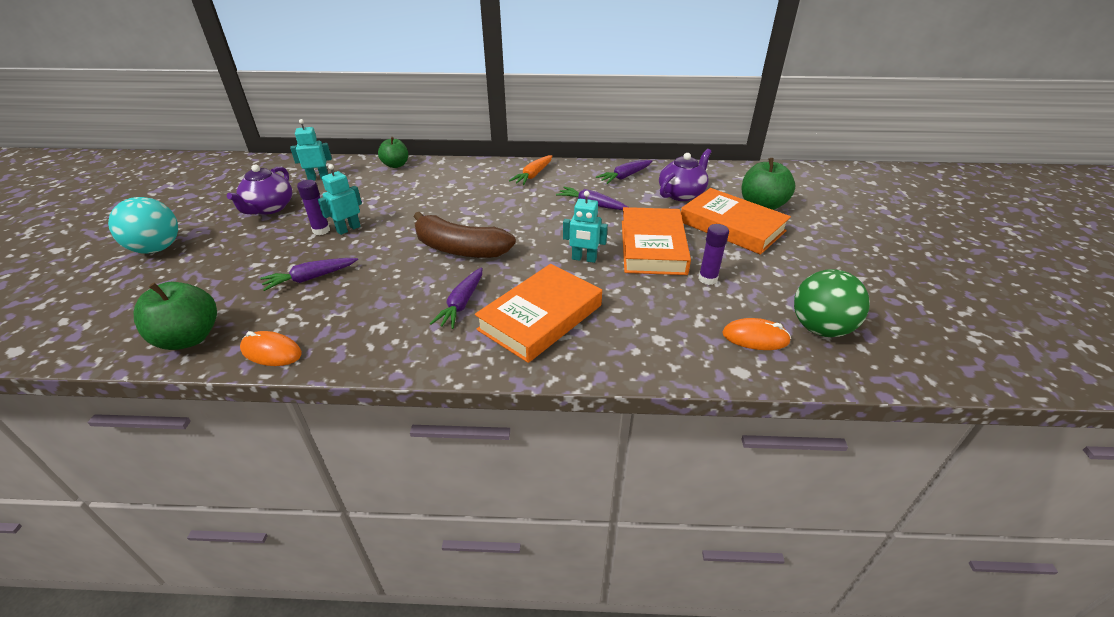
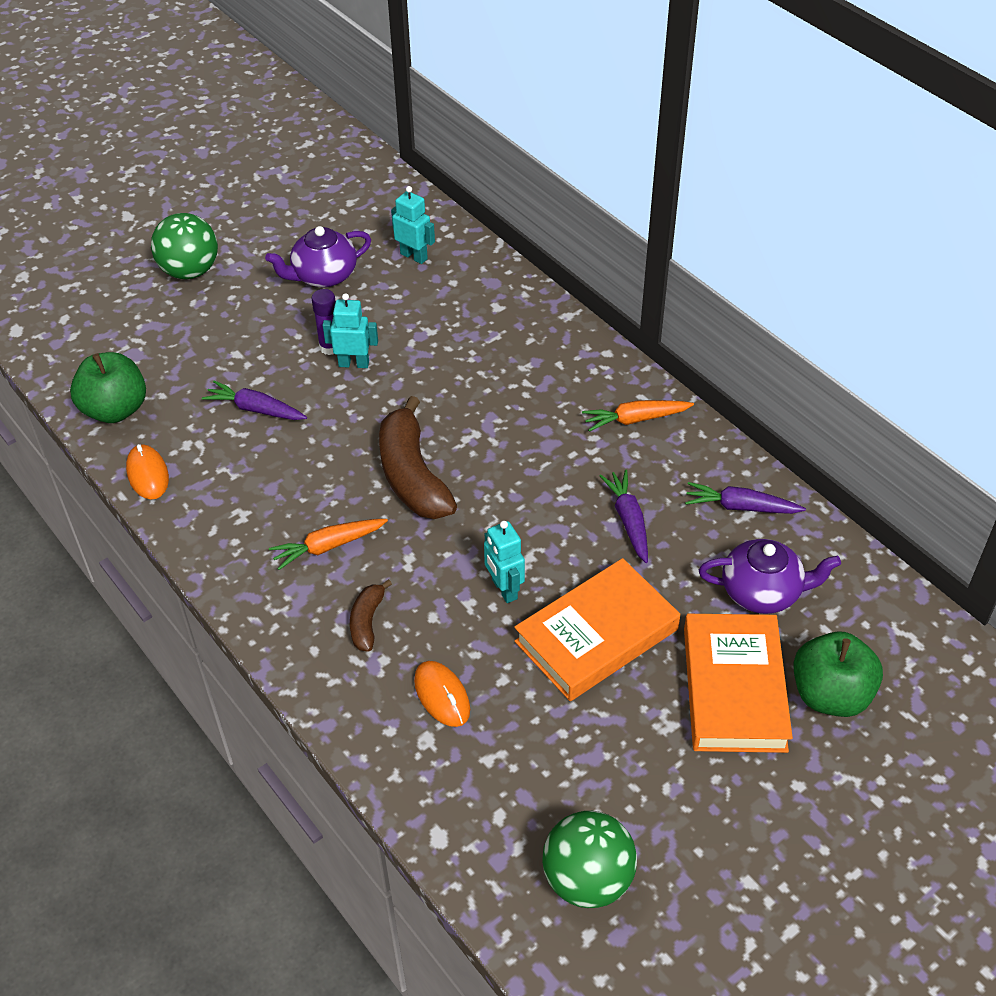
camera: 50 degrees right, 10 degrees up
(157, 248) = (190, 271): turquoise ball -> green ball
(396, 165) = (512, 287): green apple -> none
(461, 304) = (328, 546): purple carrot -> orange carrot
(540, 317) = (367, 621): orange book -> brown banana
(707, 279) = (581, 725): purple glue stick -> none
(755, 338) = (509, 824): orange mouse -> orange mouse (442, 695)

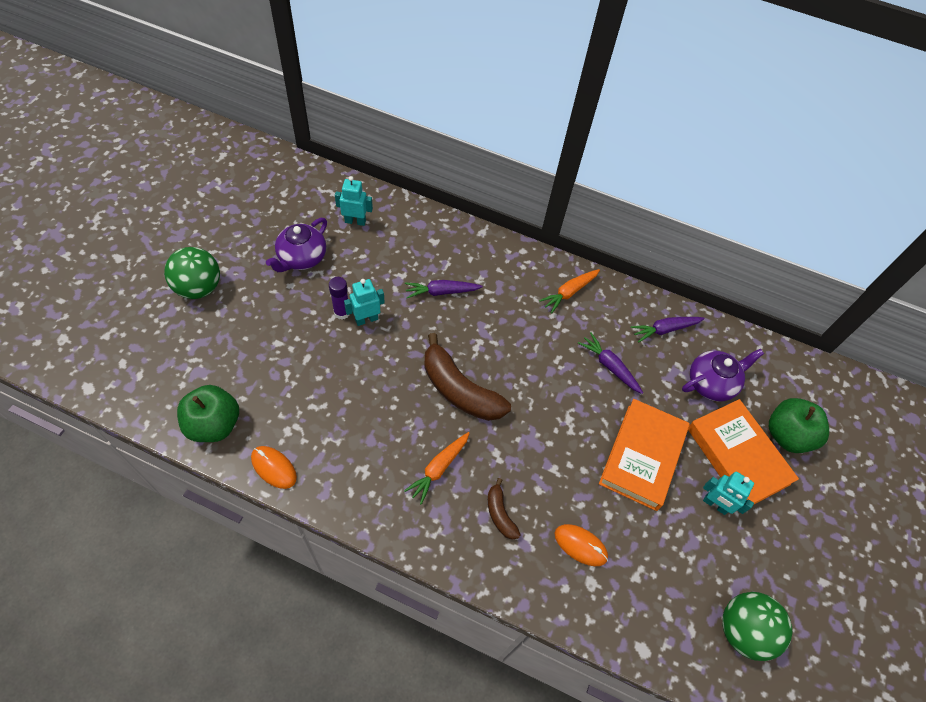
camera: 35 degrees left, 10 degrees up
(255, 409) = (320, 382): purple carrot -> purple carrot (441, 292)
(504, 589) = (569, 449): turquoise robot -> turquoise robot (715, 504)

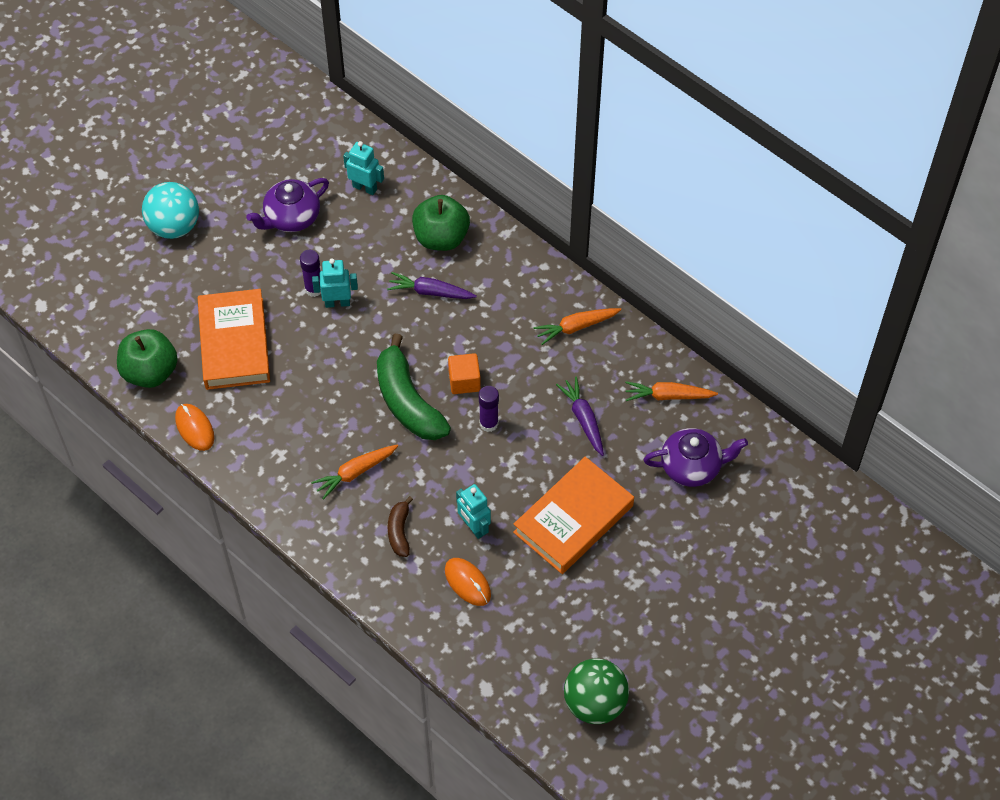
camera: 25 degrees right, 0 degrees up
(199, 288) = (174, 226): green ball -> turquoise ball
(459, 389) = (407, 401): brown banana -> green banana
(500, 359) = (464, 381): none -> orange cube
(535, 391) = (489, 423): none -> purple glue stick
(664, 330) = (668, 396): purple carrot -> orange carrot
(715, 504) = (628, 586): turquoise robot -> turquoise robot (474, 527)
(737, 456) = (679, 547): orange book -> orange book (234, 343)
(787, 435) = (749, 542): green apple -> green apple (441, 237)

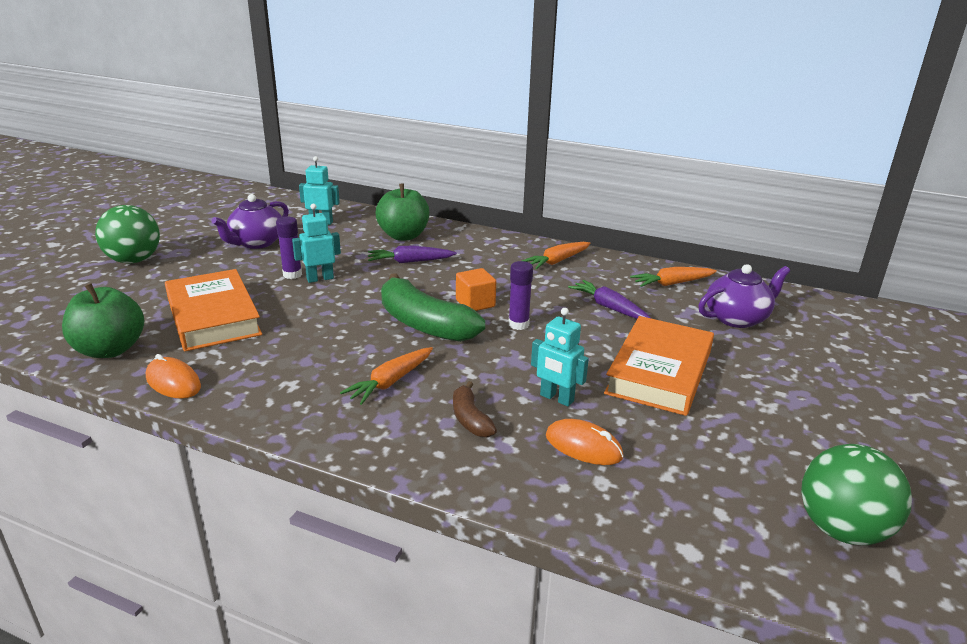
camera: 20 degrees left, 30 degrees down
(174, 226) = (134, 260): turquoise ball -> green ball

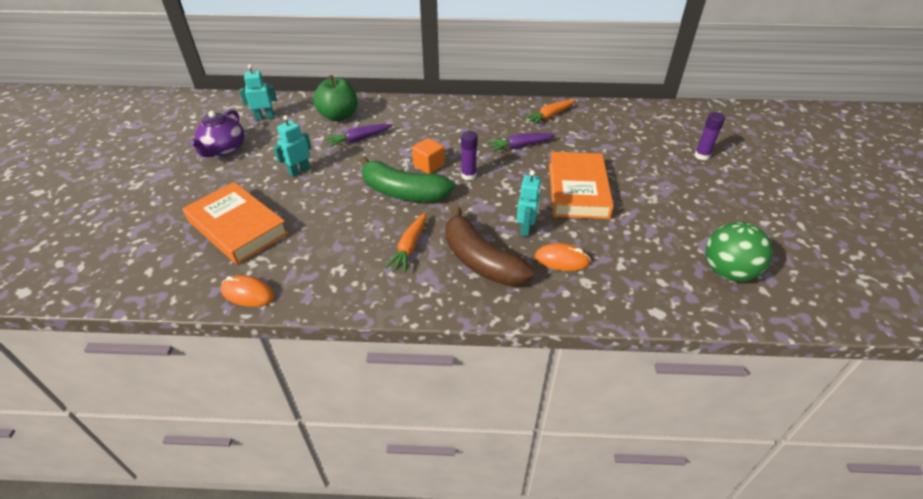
camera: 20 degrees left, 15 degrees up
(110, 350) = (173, 280): green apple -> none
(134, 260) = (128, 191): green ball -> none
(292, 275) = (275, 173): purple glue stick -> purple glue stick (702, 156)
(470, 419) = (480, 260): brown banana -> brown banana, size x2.00
(556, 398) = (526, 228): turquoise robot -> turquoise robot turned 90 degrees counterclockwise
(557, 261) = (464, 114): orange carrot -> none
(609, 307) = (520, 146): purple carrot -> purple carrot turned 45 degrees counterclockwise
(737, 318) = (603, 135): purple teapot -> none

